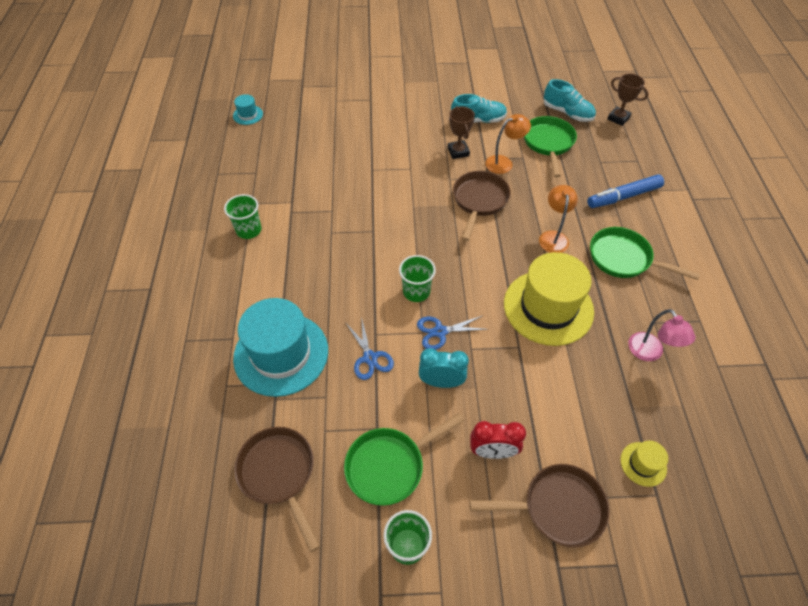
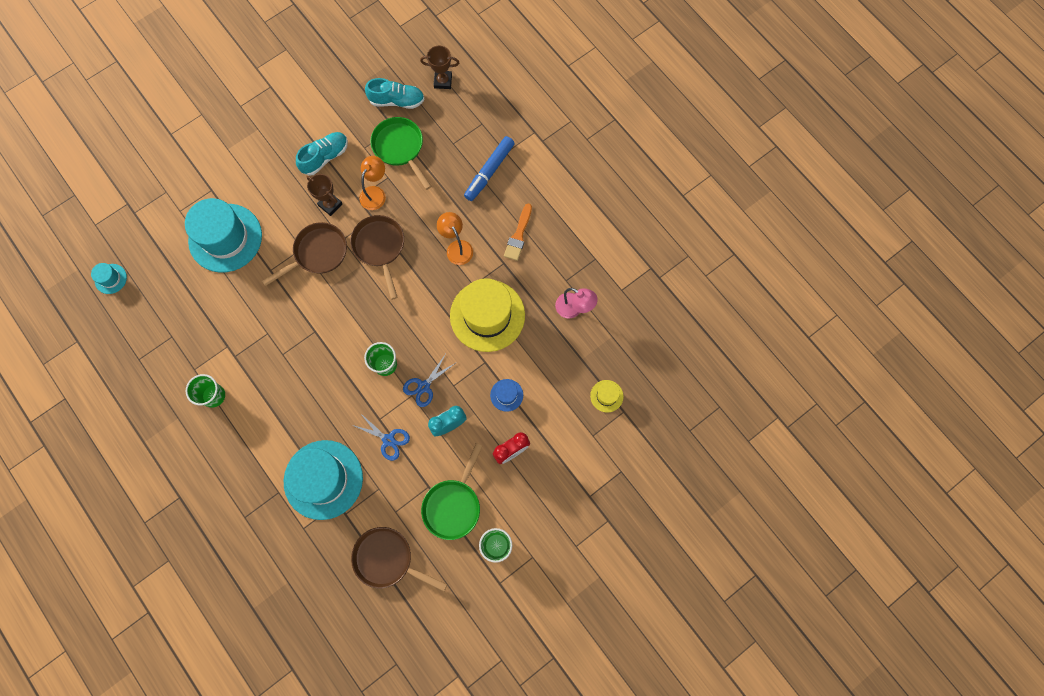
camera: 35 degrees left, 20 degrees up
(355, 132) = (225, 238): none -> turquoise hat
(522, 391) = (506, 395): none -> blue hat
(557, 507) = (570, 460): brown pan -> brown pan (318, 253)
(623, 258) = (518, 235): green pan -> orange brush

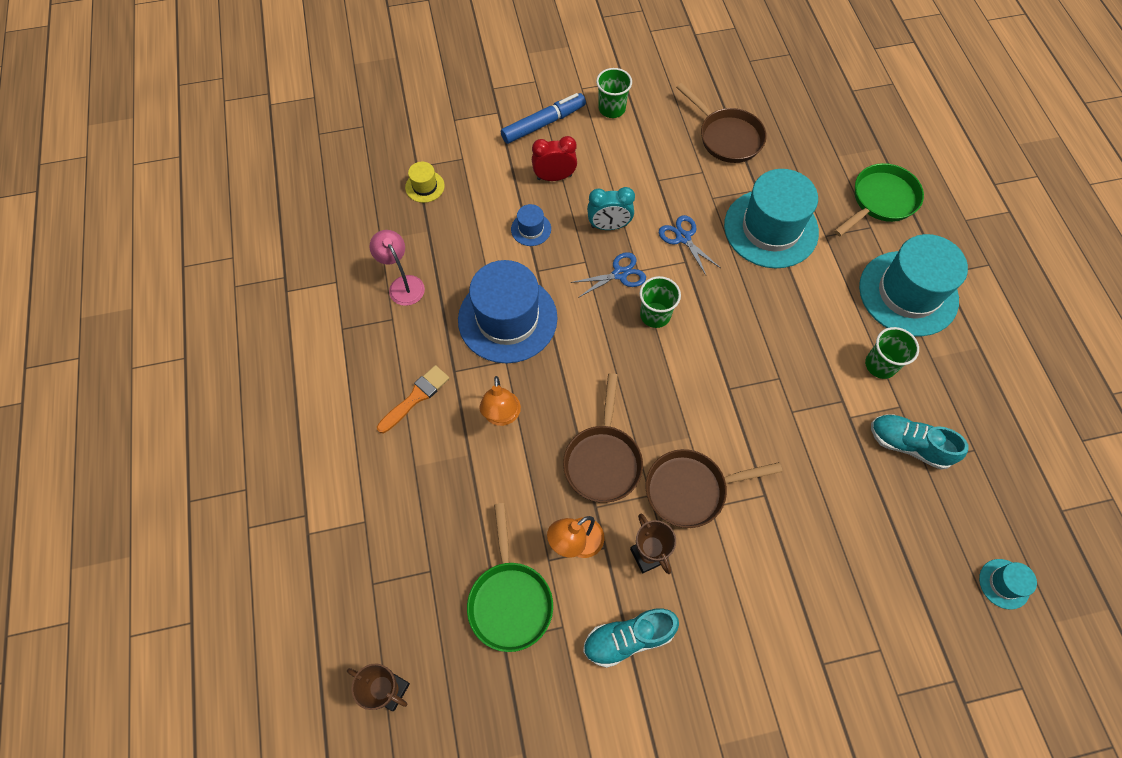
camera: 155 degrees left, 10 degrees down
(225, 238) = (818, 572): turquoise hat -> turquoise hat (908, 293)
(397, 101) = (477, 688): turquoise shoe -> turquoise shoe (908, 445)
(453, 505) = (639, 155): green pan -> green pan (881, 200)
(487, 315) = (507, 319): yellow hat -> blue hat
(489, 171) = (403, 502): blue marker -> blue marker (543, 123)

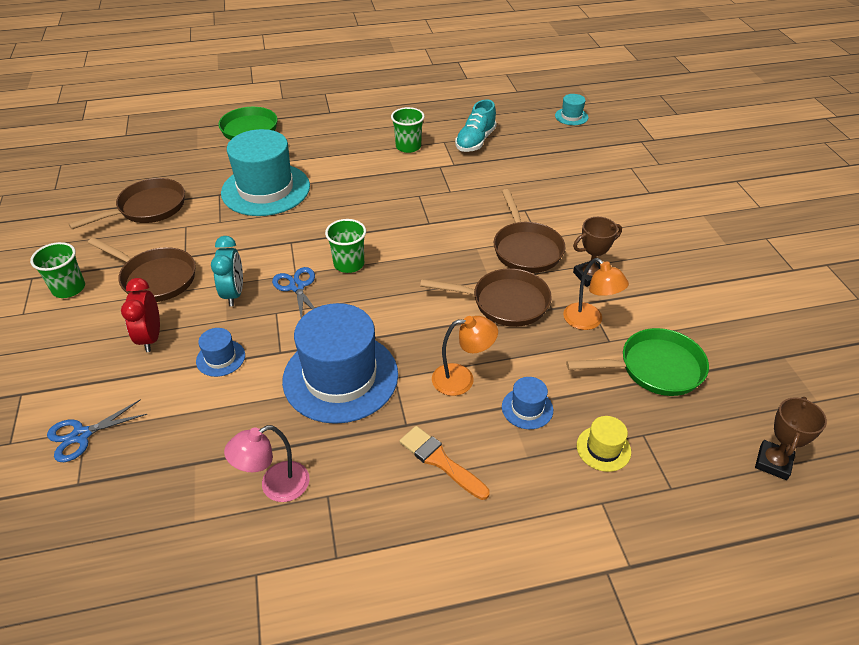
camera: 90 degrees left, 20 degrees down
(425, 186) = (118, 471): yellow hat -> yellow hat (603, 448)
(466, 470) = (527, 408): none -> blue hat
(543, 123) = (62, 348): blue marker -> none
(627, 164) = (155, 278): none -> brown pan
(628, 638) = (664, 290): turquoise shoe -> none
(683, 237) = (262, 242): blue scissors -> blue scissors (81, 435)
(908, 293) = (345, 128): turquoise hat -> none

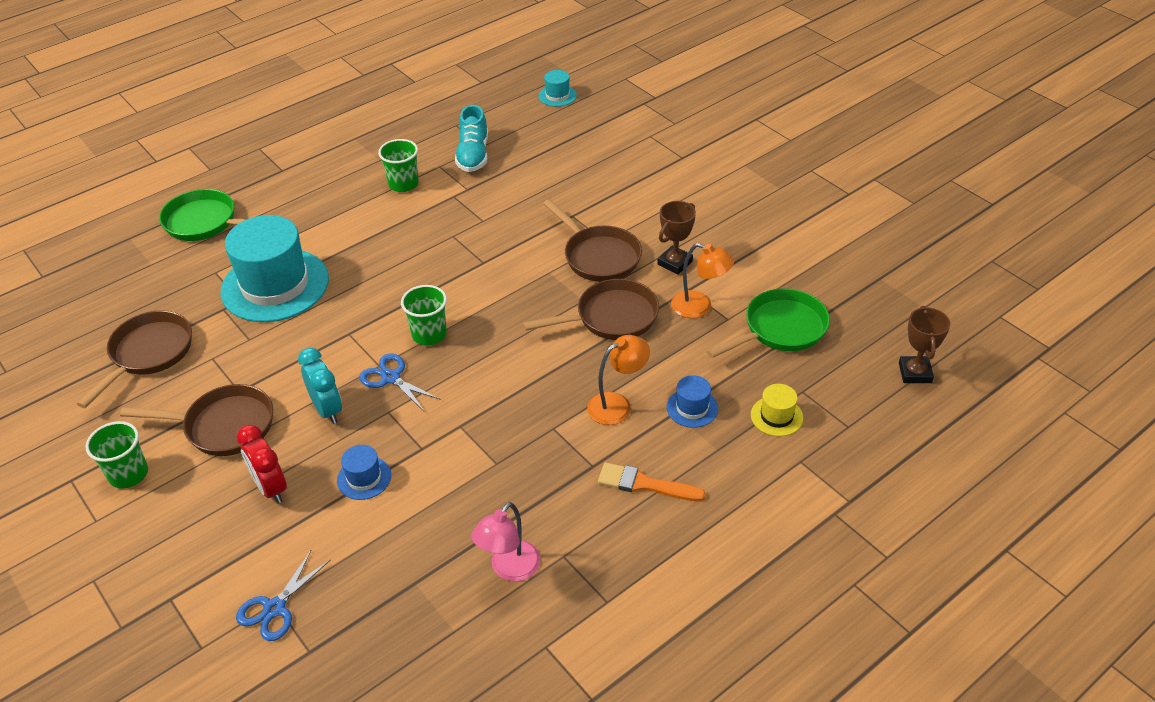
camera: 25 degrees left, 0 degrees up
(340, 377) = (500, 448): blue hat -> none

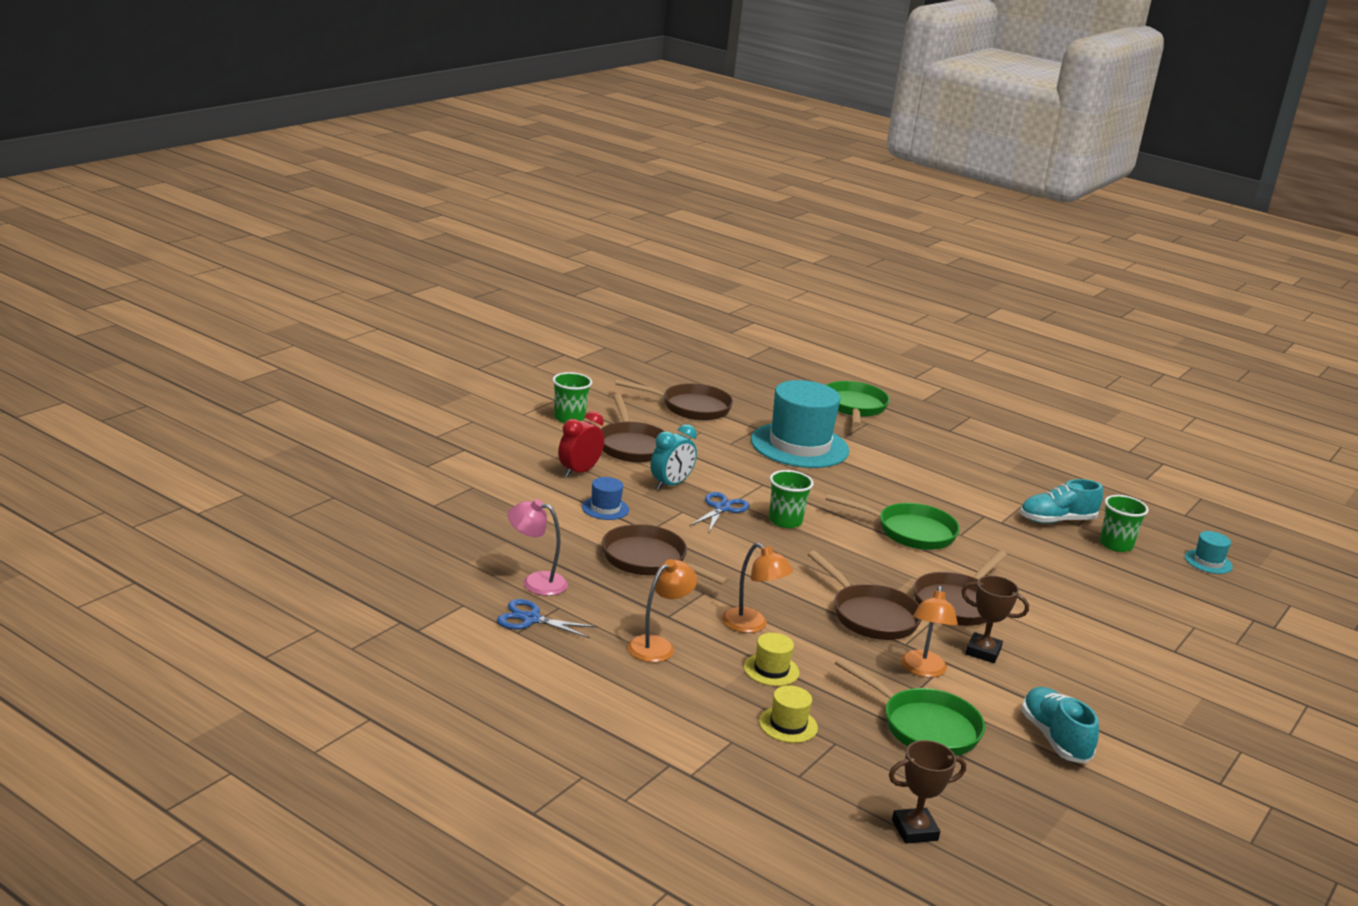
camera: 70 degrees right, 20 degrees down
(274, 608) = (467, 487): blue scissors -> blue scissors (530, 619)
(403, 184) = (980, 488): green cup -> green cup (1116, 545)
(471, 252) = (910, 532): none -> green pan
(484, 460) = (649, 560): none -> brown pan
(644, 484) = (658, 645): orange brush -> orange lamp
(692, 408) = (771, 670): blue hat -> yellow hat
(796, 259) = (1054, 738): none -> turquoise shoe

